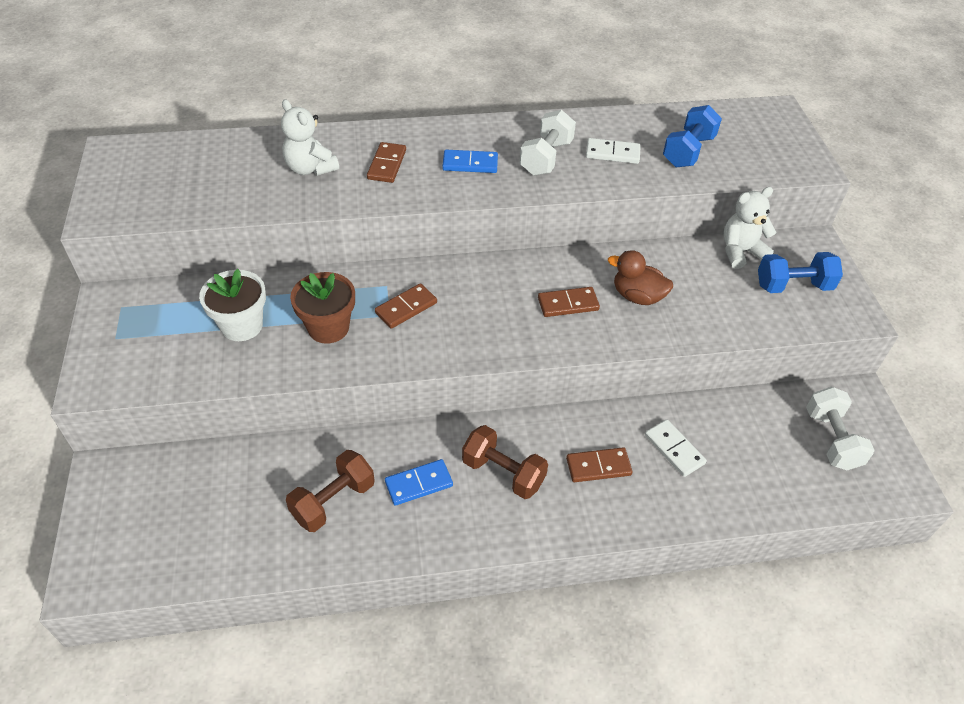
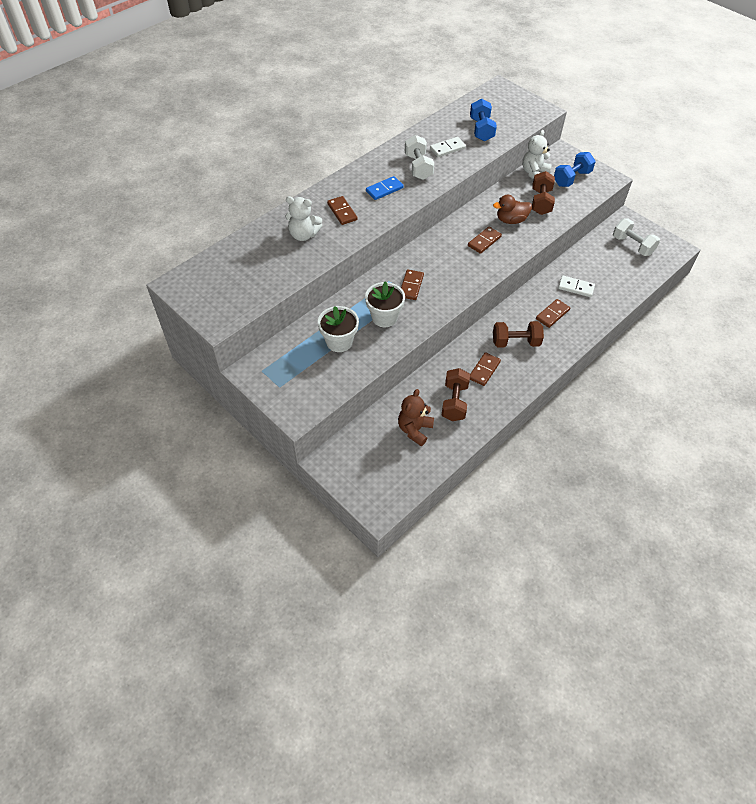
camera: 35 degrees left, 5 degrees up
(244, 504) = (414, 430): none -> brown teddy bear
(328, 328) = (384, 317): brown flower pot -> white flower pot
(419, 484) = (484, 370): blue domino -> brown domino
(709, 294) = (541, 202): none -> brown dumbbell

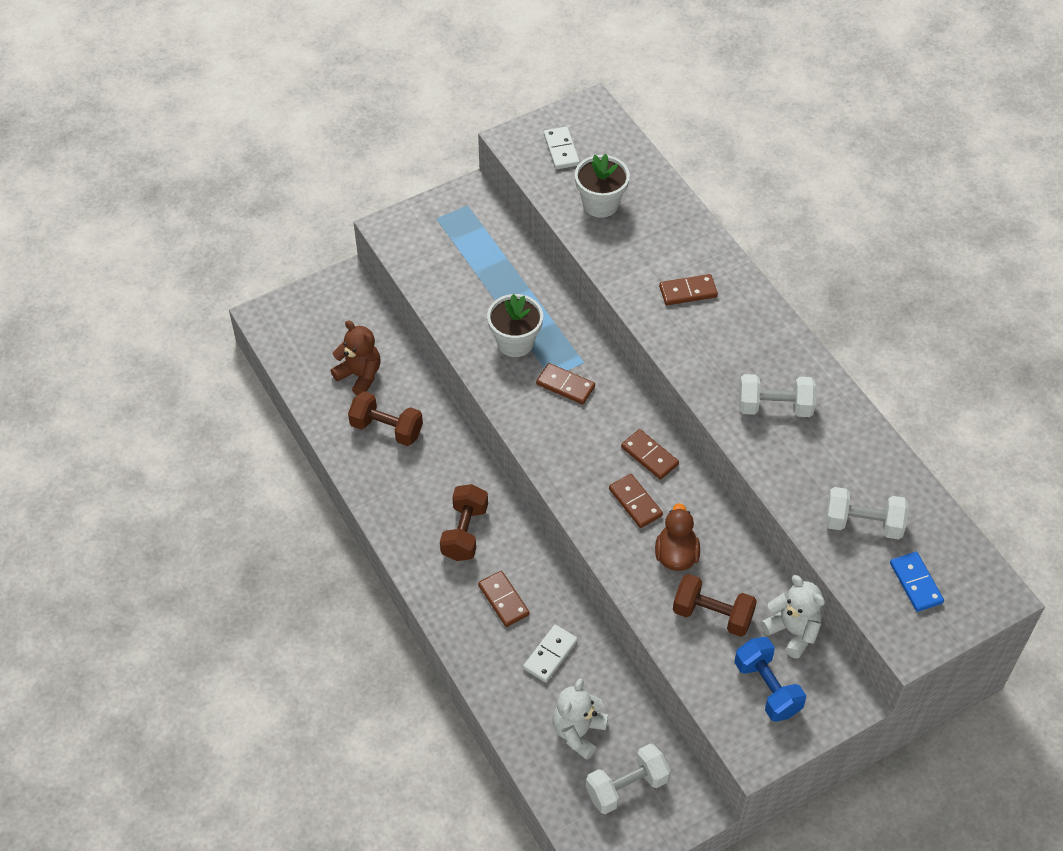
camera: 105 degrees right, 0 degrees up
(303, 235) = (649, 241): white teddy bear -> white teddy bear (578, 732)
(339, 342) = (488, 286): white flower pot -> white flower pot (600, 204)
(384, 189) = (728, 351): blue domino -> blue domino (916, 583)
(447, 148) = (816, 459): white domino -> white domino (561, 150)
(481, 130) = (863, 524): blue dumbbell -> white dumbbell
(484, 370) = (427, 478): brown domino -> brown domino (649, 456)

